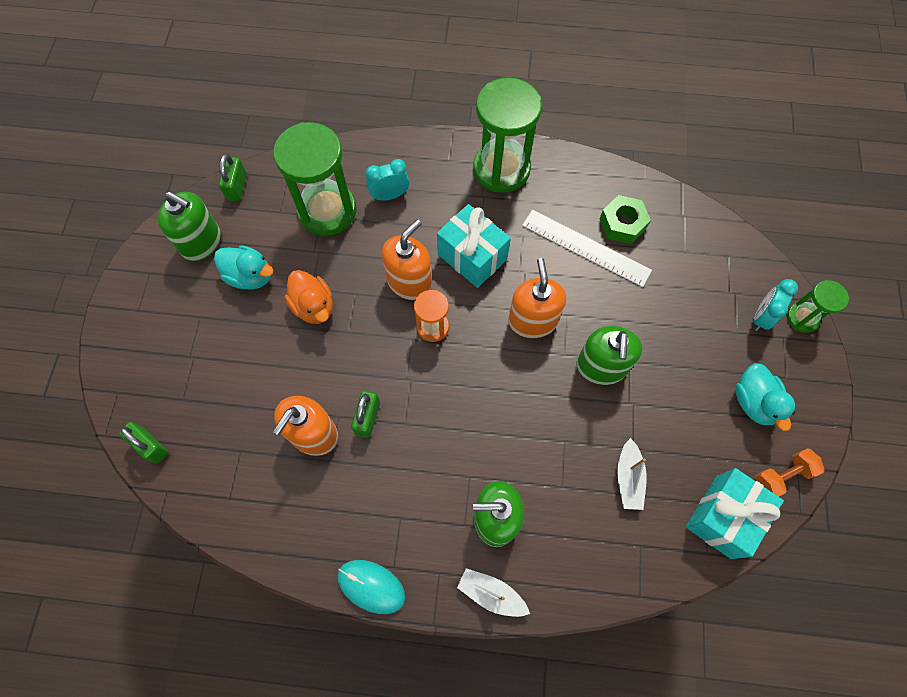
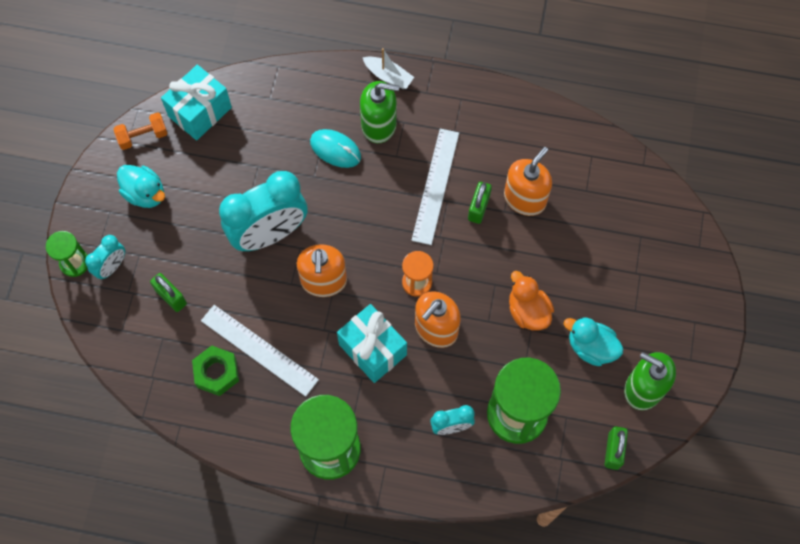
camera: 175 degrees left, 0 degrees up
(151, 446) = (662, 200): green padlock -> green padlock (171, 297)
(371, 586) = (478, 88): turquoise mouse -> turquoise mouse (335, 149)
(419, 441) = (436, 186): none -> white ruler
(601, 366) = (269, 234): green soap dispenser -> turquoise clock
(628, 478) = (267, 145): white boat -> none
(754, 402) = (145, 194): turquoise duck -> turquoise duck turned 135 degrees clockwise

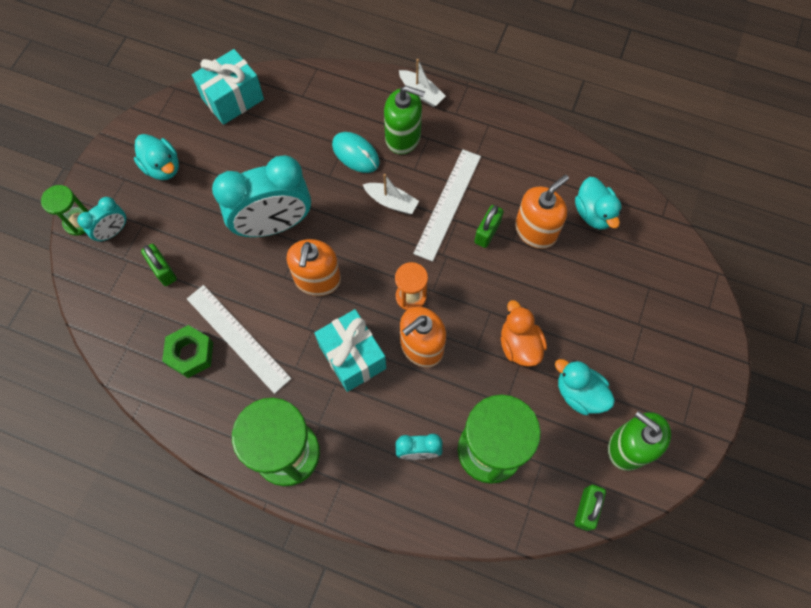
camera: 10 degrees right, 0 degrees up
(143, 136) = (173, 113): orange dumbbell -> none
(380, 192) = (391, 202): none -> white boat
(577, 173) = (593, 213): none -> turquoise duck

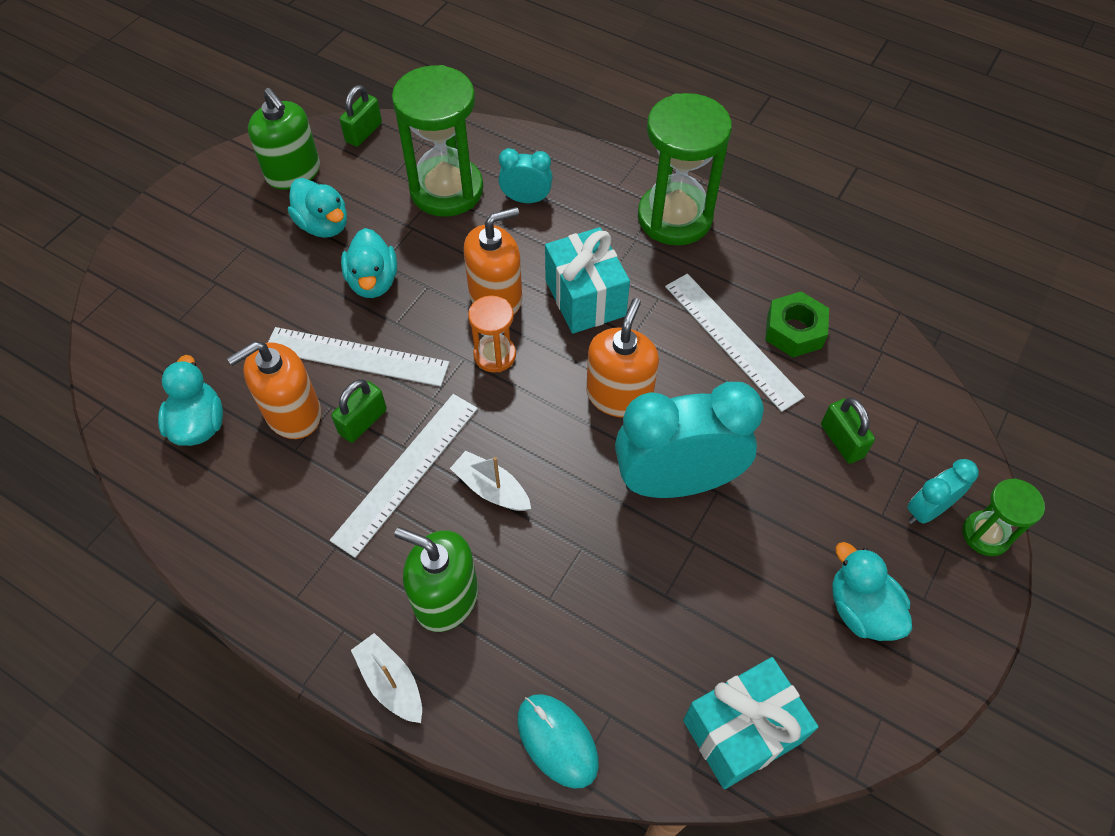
camera: 170 degrees left, 10 degrees down
(355, 154) = (532, 580): turquoise mouse -> turquoise mouse (557, 741)
(509, 279) = (356, 357): none -> white ruler
(519, 345) = (373, 281): orange duck -> turquoise duck

